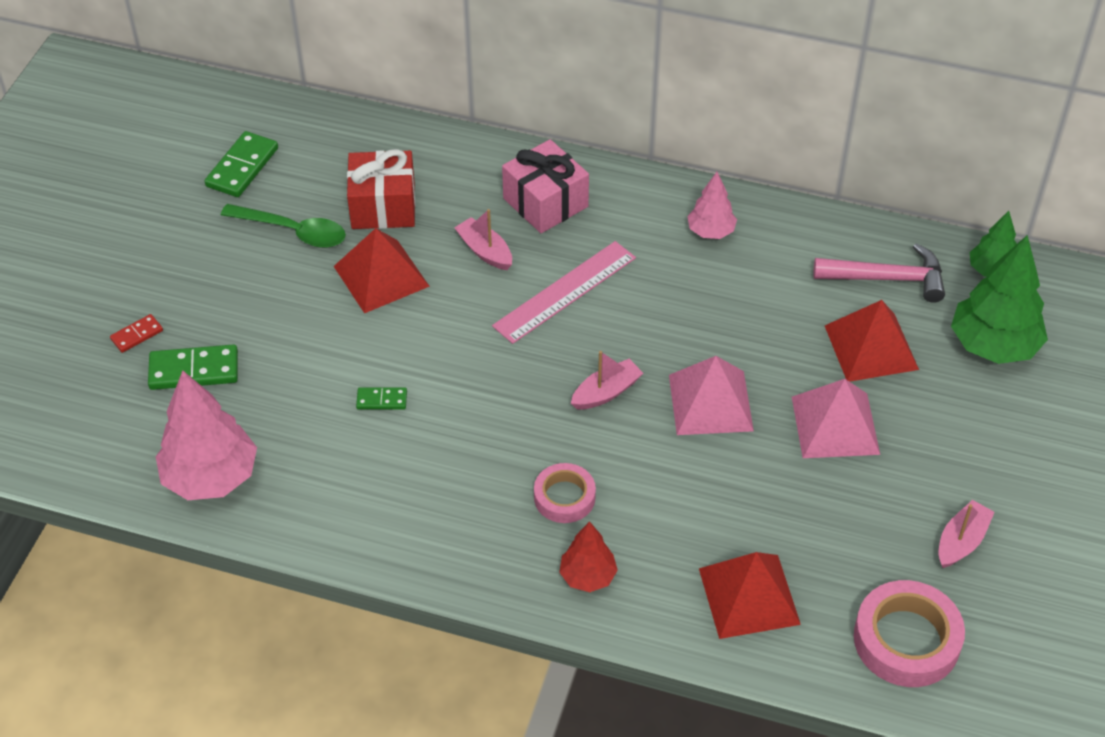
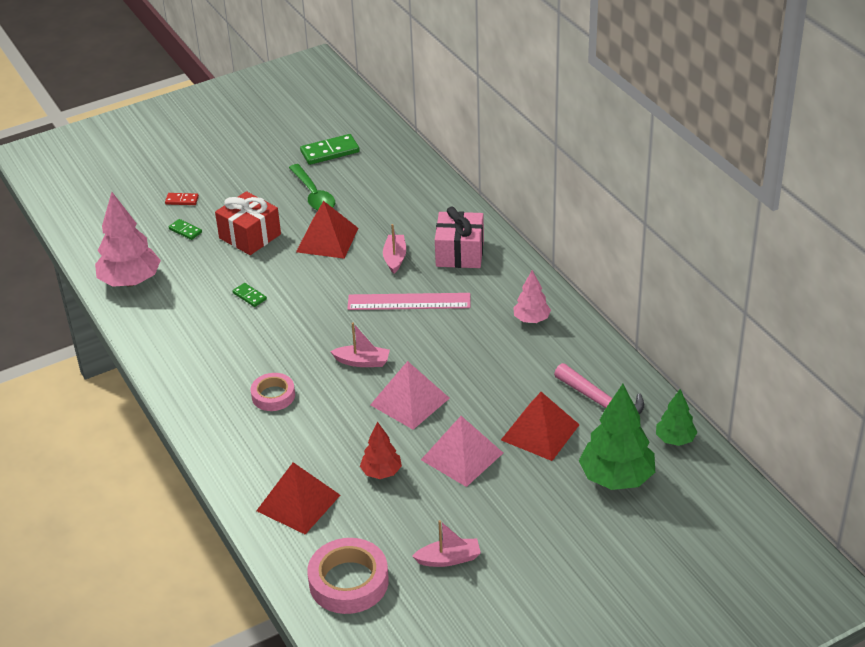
camera: 45 degrees right, 10 degrees down
(194, 370) = (185, 231): green domino -> green domino, size x0.56
(383, 206) = (373, 208): red gift -> red gift (250, 236)
(587, 576) = (234, 438): red tree -> red tree (381, 472)

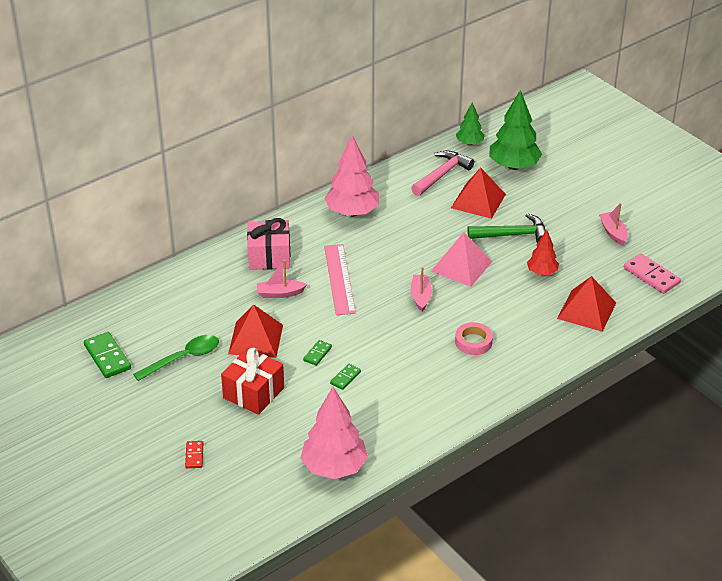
camera: 100 degrees left, 0 degrees up
(185, 231) = (247, 442): green domino -> green domino (317, 354)
(348, 582) = (651, 275): pink tape -> pink domino
(462, 456) = (513, 235): pink pyramid -> green hammer
(531, 319) = (352, 212): pink tree -> pink tree, size x1.80

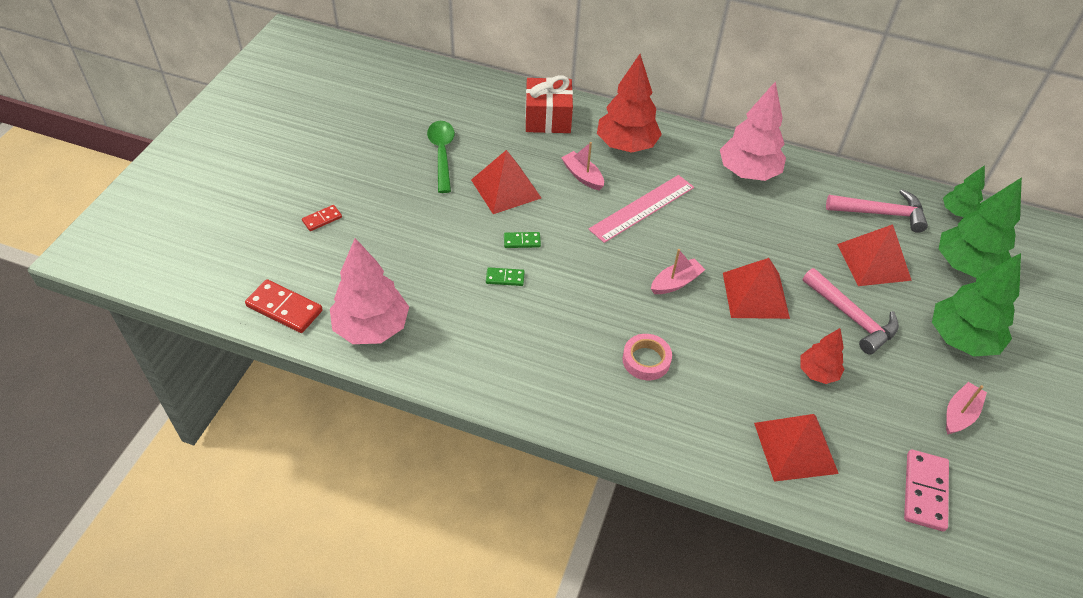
camera: 55 degrees right, 10 degrees up
(107, 357) = (407, 108): green domino -> none
(183, 358) = (442, 154): green spoon -> green spoon turned 120 degrees counterclockwise
(253, 393) = (432, 221): red gift -> red gift (548, 118)
(269, 256) = (626, 145): pink gift -> red tree
(273, 510) = (284, 308): none -> red domino
(461, 266) = (755, 295): pink pyramid -> red pyramid
(513, 235) = (852, 317): green hammer -> pink hammer
(564, 201) = (961, 339): none -> green tree

